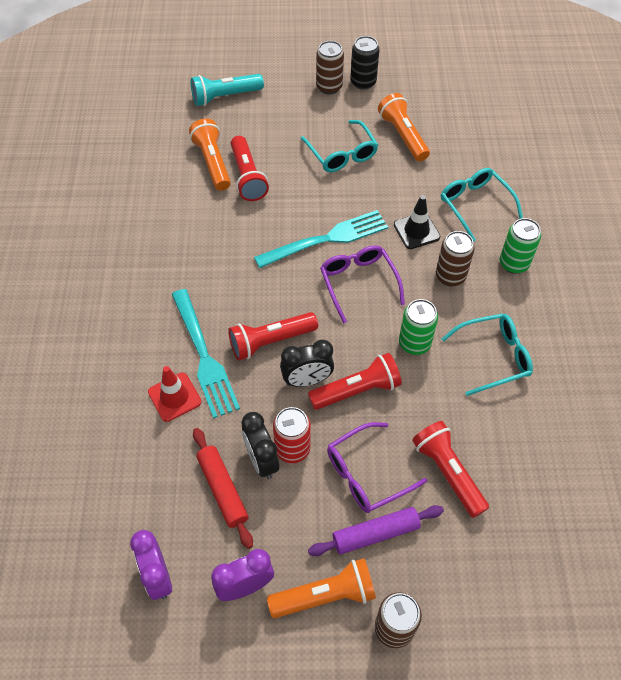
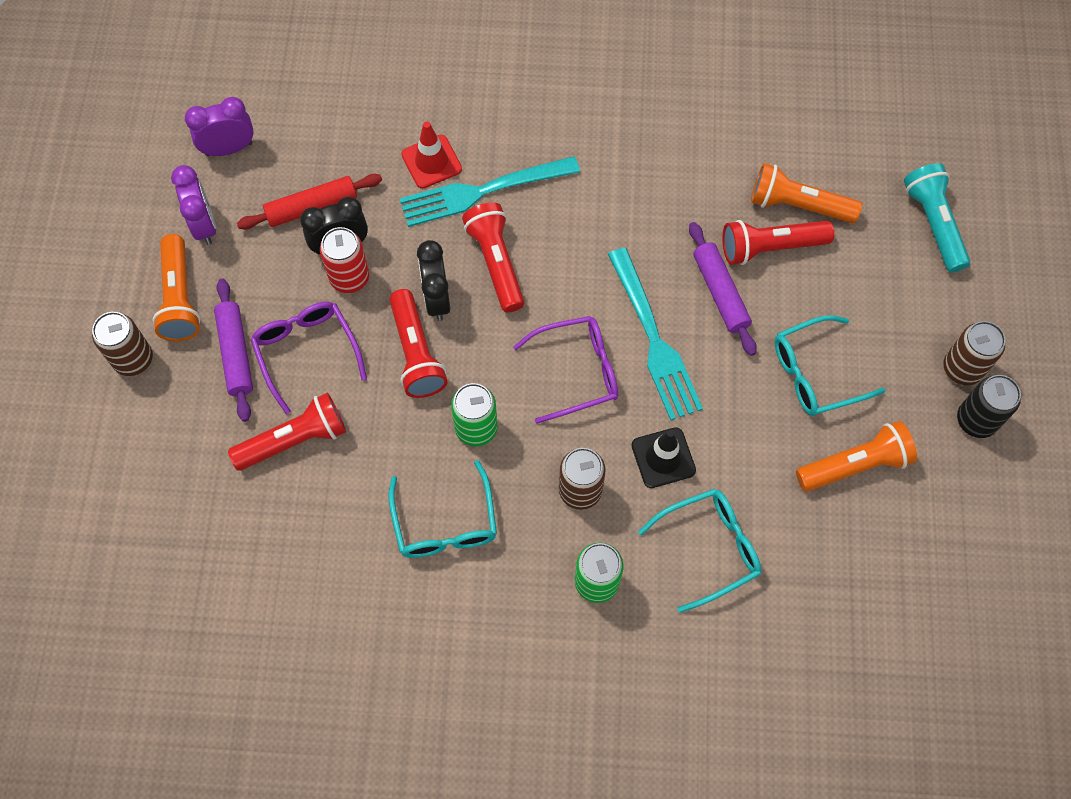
camera: 95 degrees right, 10 degrees up
(212, 163) = (798, 205): orange flashlight -> orange flashlight turned 150 degrees counterclockwise
(285, 203) = (720, 293): none -> purple rolling pin

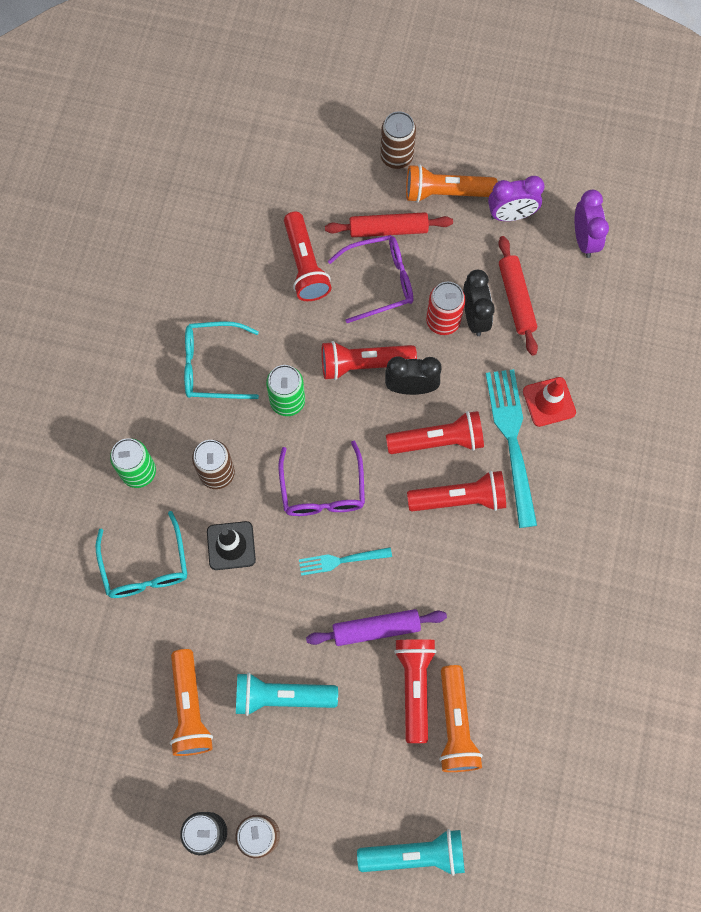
camera: 100 degrees right, 5 degrees up
(236, 353) = (388, 229): purple rolling pin -> red rolling pin
(559, 233) = (459, 499): none -> red flashlight
(653, 339) = (341, 560): turquoise fork -> turquoise fork, size x0.55
(798, 205) = (455, 724): orange flashlight -> orange flashlight turned 150 degrees clockwise
(816, 373) = (282, 696): turquoise glasses -> turquoise flashlight

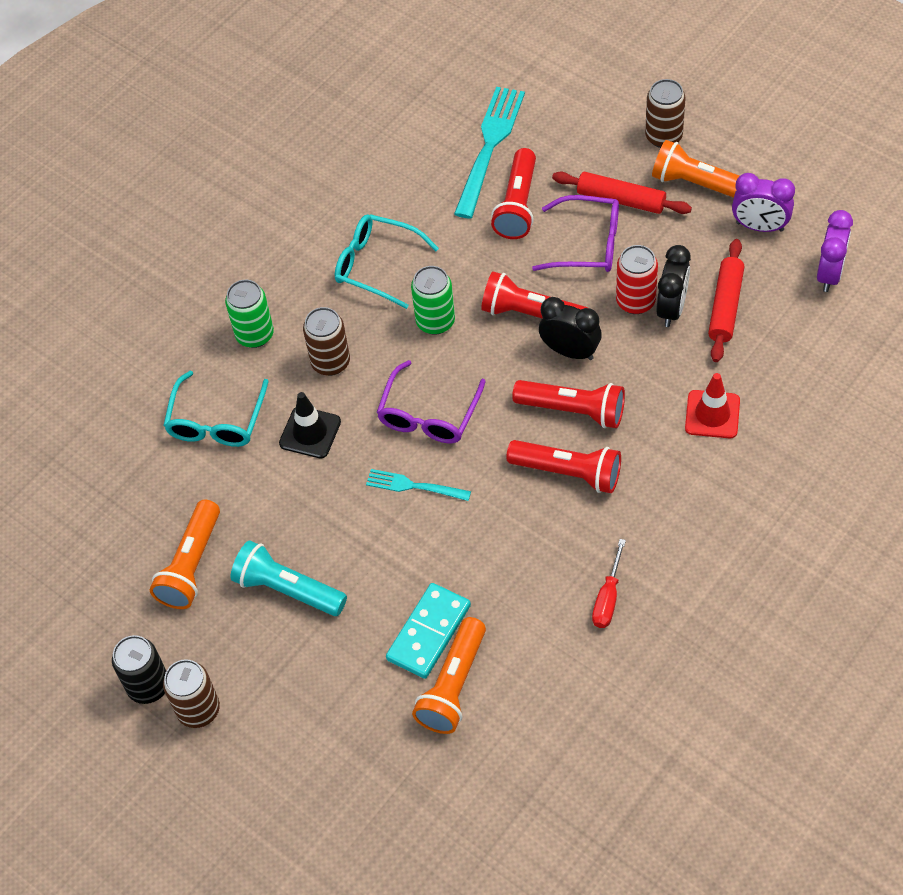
camera: 30 degrees right, 15 degrees down
(376, 629) = (417, 563): purple rolling pin -> none
(415, 686) = (429, 633): red flashlight -> turquoise domino
(415, 854) = (346, 793): turquoise flashlight -> none
(512, 441) = (653, 437): turquoise fork -> turquoise fork (489, 147)
(540, 597) = (608, 598): none -> red screwdriver

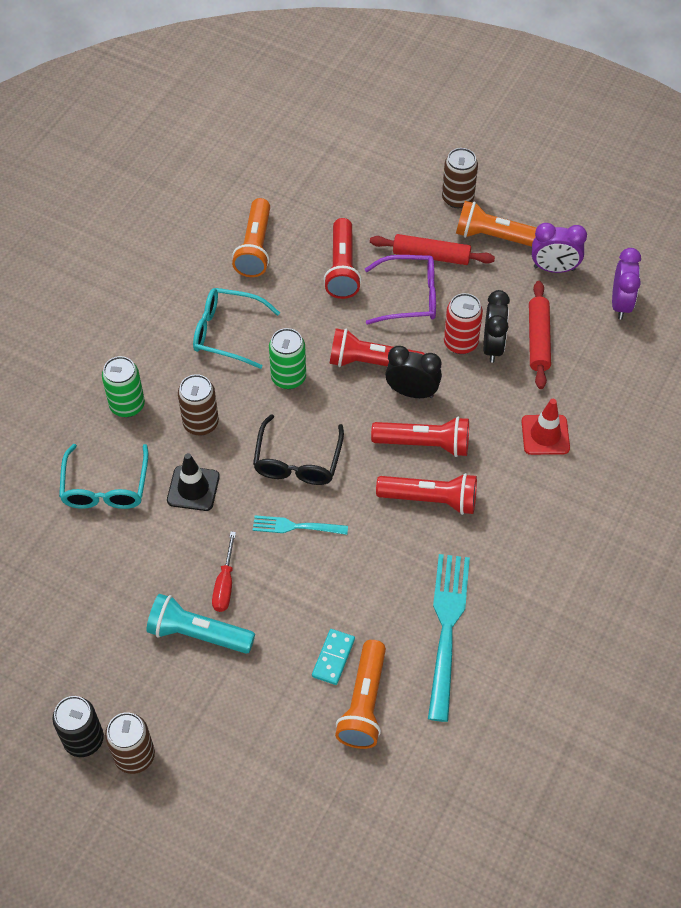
camera: 15 degrees left, 0 degrees up
(191, 565) = (105, 622): orange flashlight -> orange flashlight (255, 247)
(429, 414) = (298, 460): purple glasses -> black glasses
(429, 633) = (333, 658): turquoise domino -> turquoise domino, size x0.64
(489, 147) = (308, 220): turquoise fork -> turquoise fork (447, 629)
(608, 598) = (486, 607): red screwdriver -> red screwdriver (225, 584)

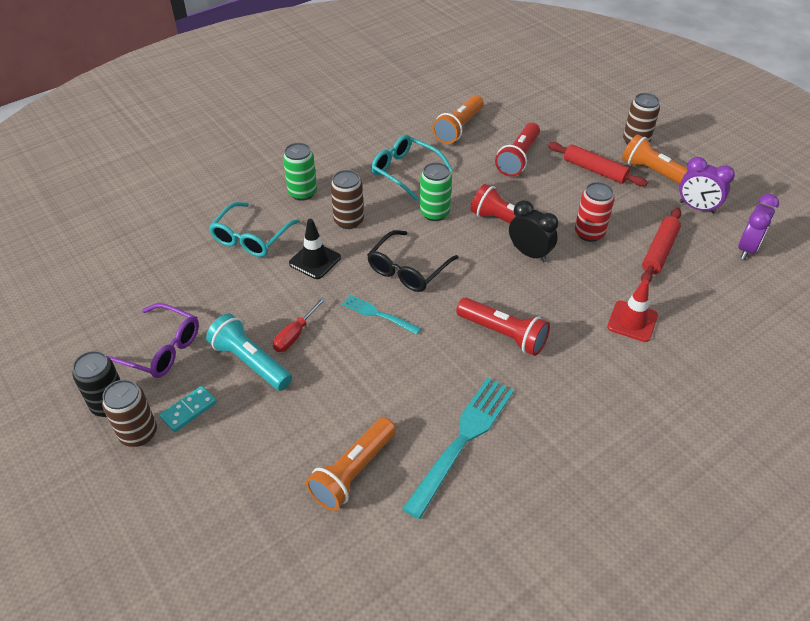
camera: 25 degrees right, 10 degrees down
(333, 658) = (349, 424): turquoise domino -> turquoise domino (189, 410)
(409, 297) = (562, 191): purple glasses -> purple glasses (160, 349)
(424, 444) = (520, 292): red flashlight -> none
(492, 346) = (616, 244): black clock -> none

